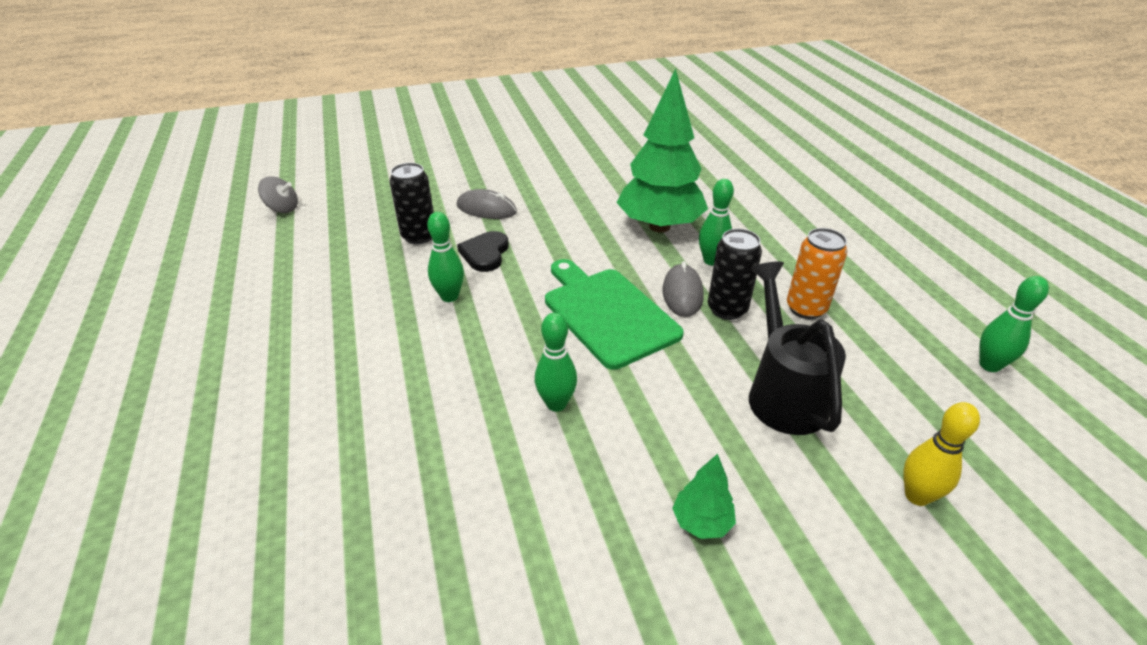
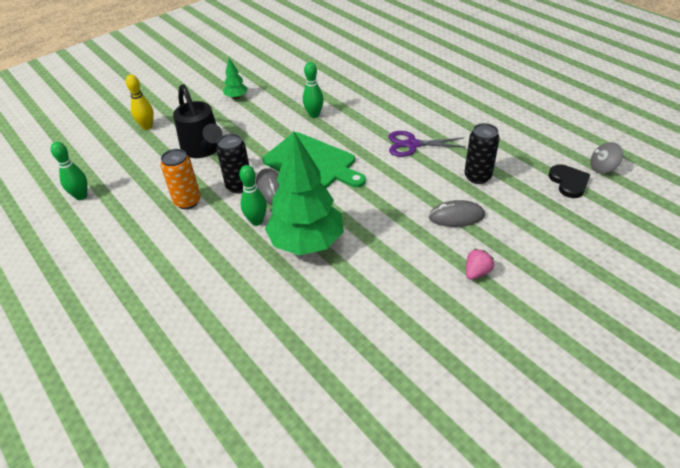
camera: 160 degrees right, 5 degrees up
(449, 297) = (412, 144): green bowling pin -> purple scissors
(485, 253) = (419, 178): black heart -> black heart (569, 182)
(515, 170) = (476, 272): none -> pink strawberry

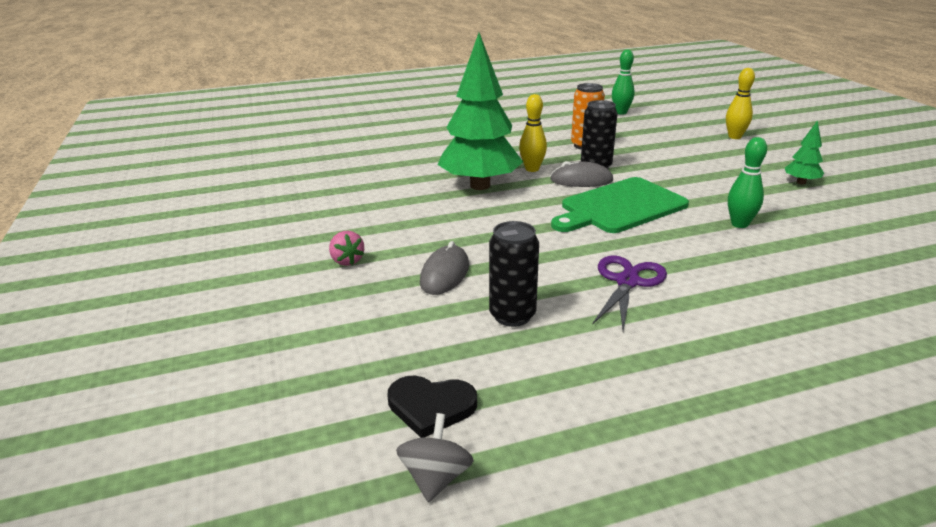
camera: 110 degrees right, 15 degrees down
(204, 149) = (677, 157): black watering can -> none
(256, 221) = (532, 169): green bowling pin -> yellow bowling pin

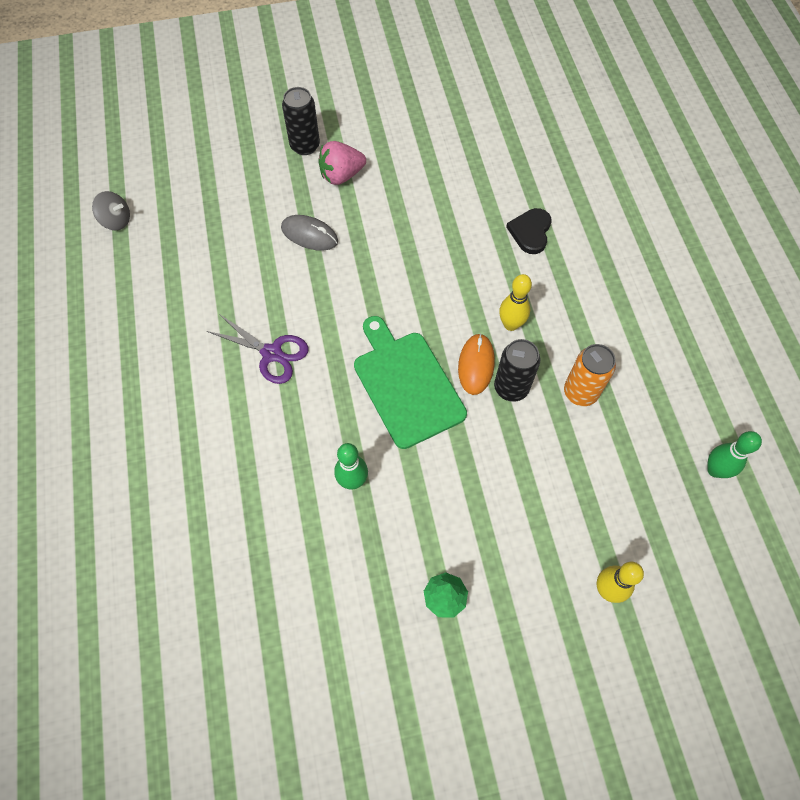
camera: 95 degrees right, 35 degrees up
(347, 261) = (341, 175): pink strawberry -> pink strawberry, size x1.54
(431, 406) = (168, 220): black heart -> black heart (530, 232)
(480, 186) = (471, 272): green tree -> none
(512, 315) = (245, 270): black can -> black can (305, 146)
(581, 180) = (476, 365): grey mouse -> orange mouse

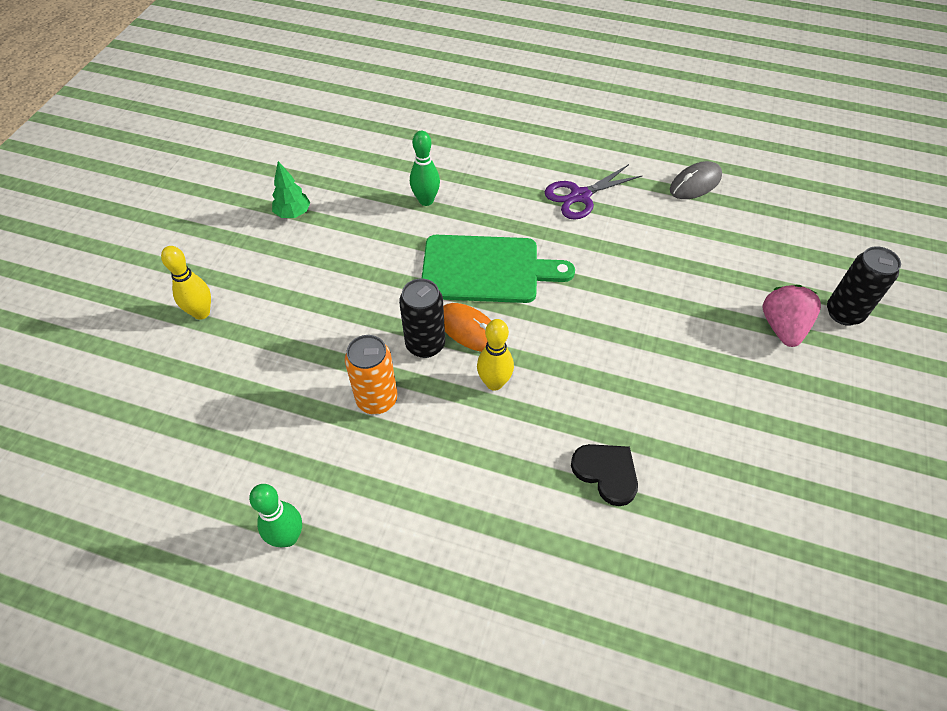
camera: 120 degrees right, 10 degrees down
(116, 220) = (789, 147): grey spinning top -> none
(309, 235) = (706, 269): grey mouse -> grey mouse (695, 183)
(715, 470) = (207, 468): green bowling pin -> green bowling pin (288, 537)

